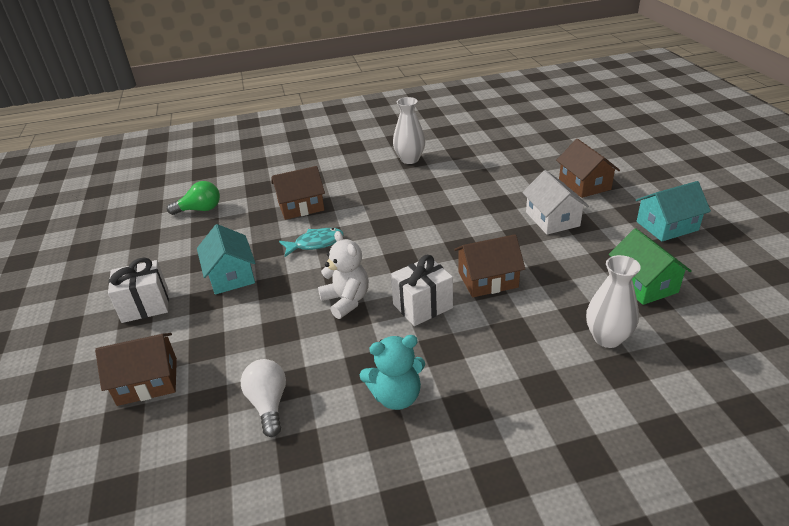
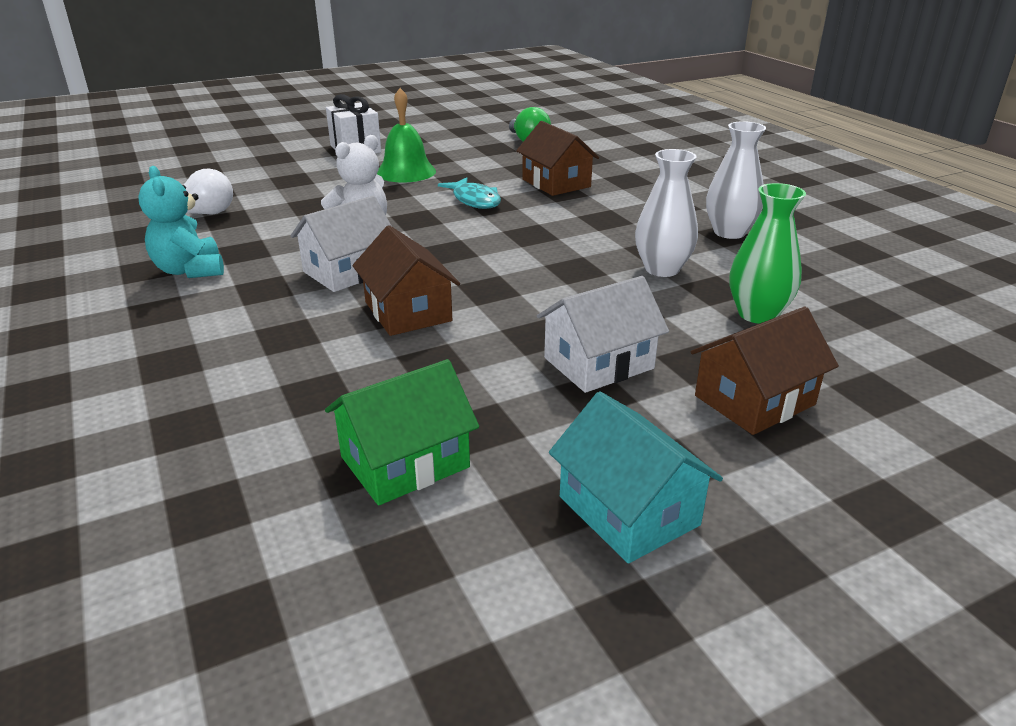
camera: 75 degrees right, 5 degrees down
(147, 381) = (249, 167): brown house -> none
(231, 275) = (406, 172): turquoise house -> green bell
(422, 306) = (348, 271): white gift -> white house
(507, 169) = (757, 314): none -> green vase
(607, 338) = (259, 415): white vase -> white vase (662, 269)

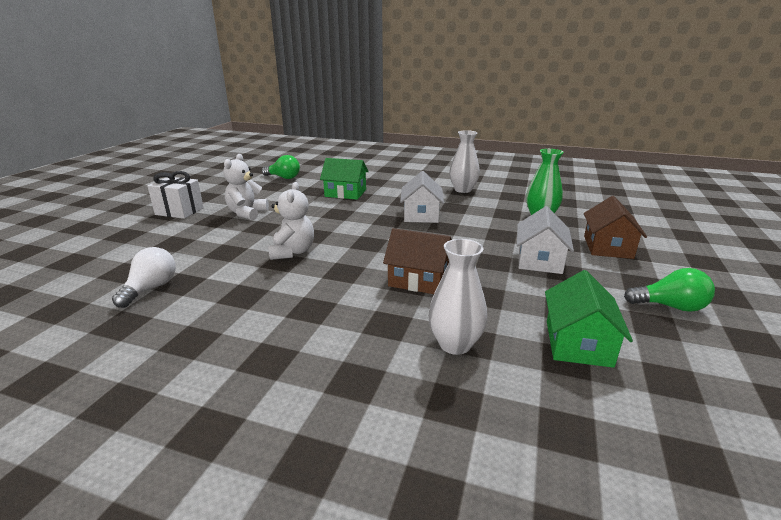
camera: 45 degrees left, 5 degrees down
(190, 270) = (231, 324): turquoise teddy bear -> none
(348, 271) = (340, 276): white house -> white house (421, 215)
(406, 172) = (247, 213): green bell -> white teddy bear
(474, 200) = (323, 214): turquoise fish -> none
(556, 183) = (345, 193): brown house -> green house
(628, 510) = (670, 306): turquoise house -> green light bulb
(662, 269) = (474, 213): white vase -> white vase (455, 344)

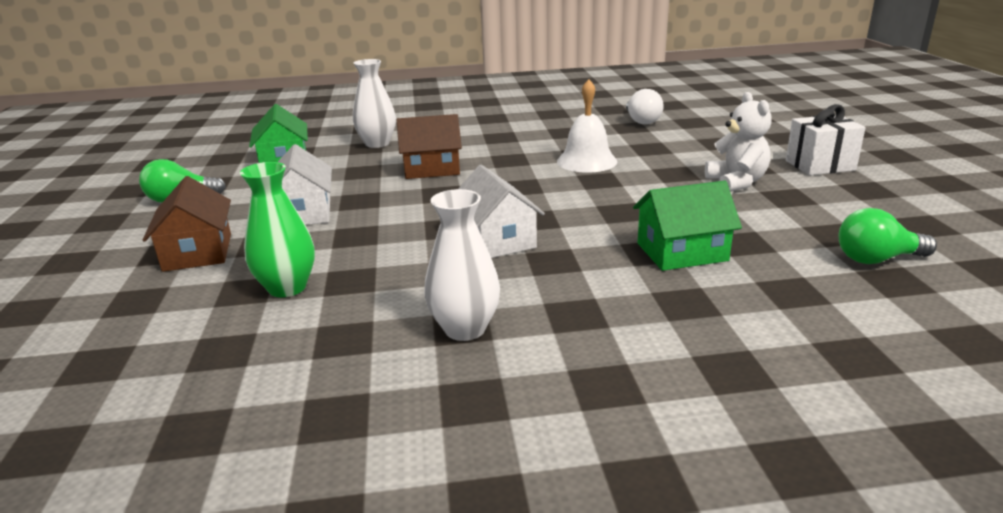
camera: 155 degrees right, 0 degrees up
(292, 252) = (587, 161): white teddy bear -> white bell

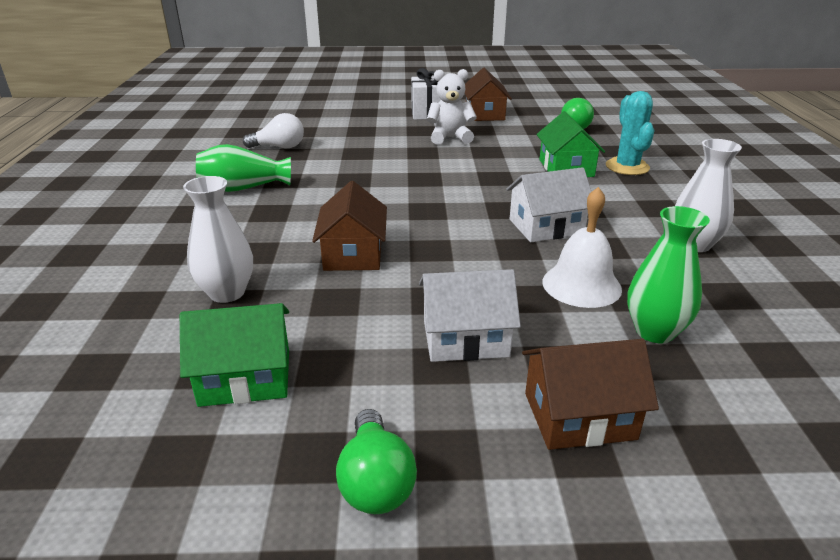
camera: 85 degrees left, 5 degrees up
(542, 123) = (243, 188): none -> green vase
(587, 161) = (376, 178): white bell -> white bell (581, 285)
(720, 298) = (627, 167): none -> turquoise cactus
(861, 196) = (484, 114): none -> brown house

